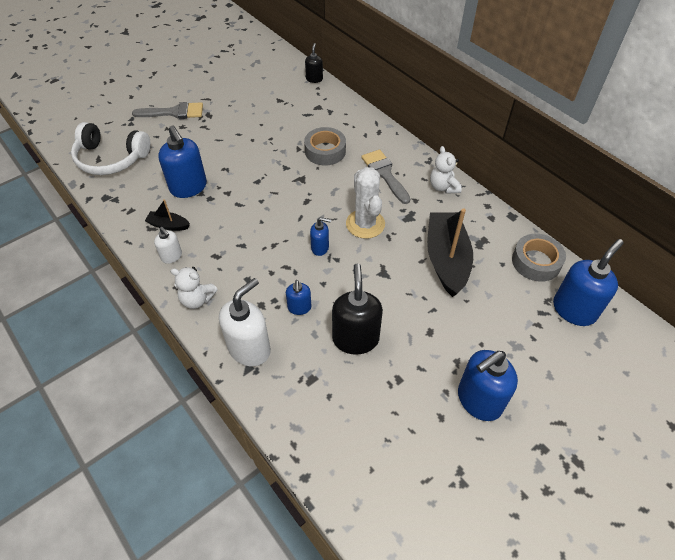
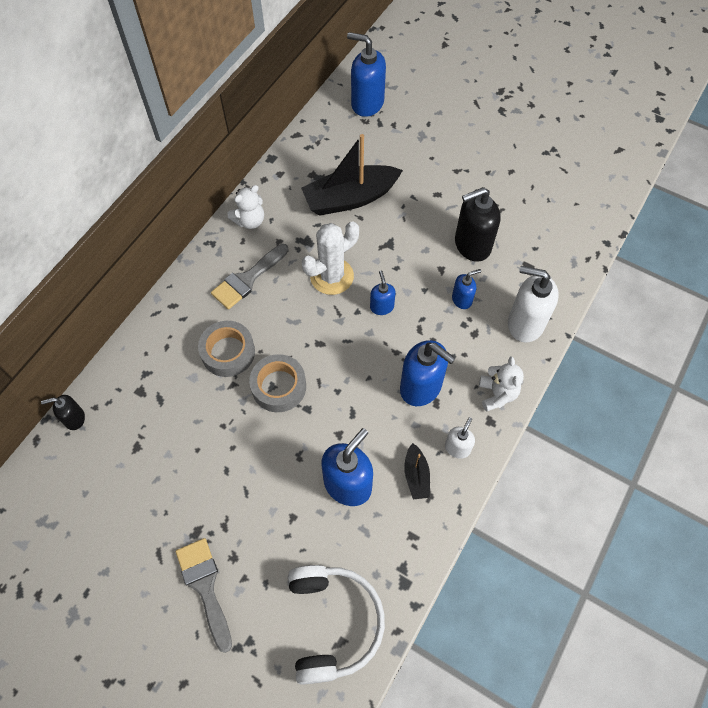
camera: 110 degrees left, 10 degrees up
(479, 400) = (484, 151): blue soap dispenser -> blue soap dispenser (421, 387)
(536, 262) = (324, 133): grey tape -> grey tape (279, 386)

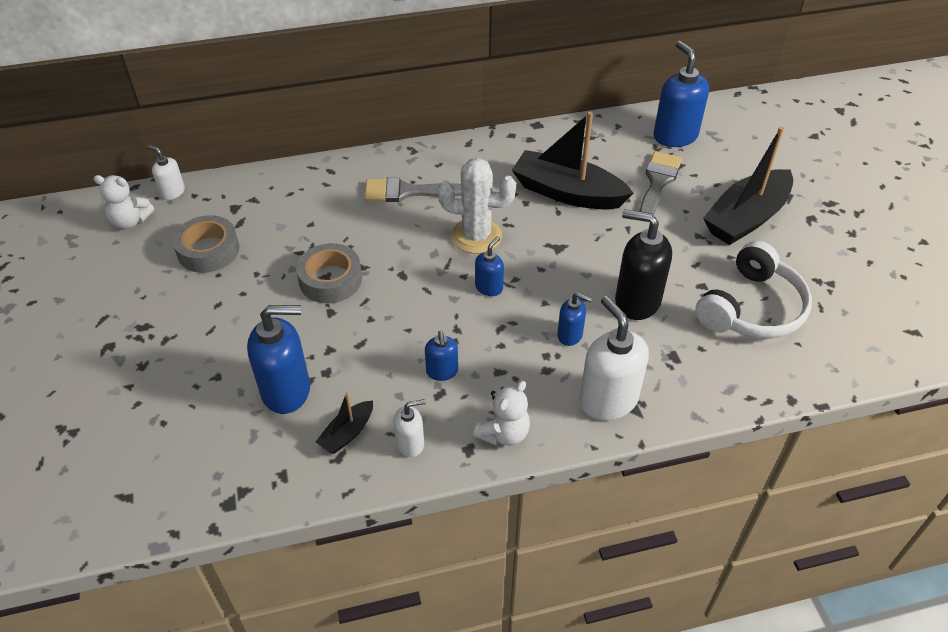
camera: 45 degrees right, 15 degrees down
(74, 418) = (172, 192): black soap dispenser -> white soap dispenser
(205, 586) = (98, 367): grey brush -> grey brush (658, 182)
(228, 352) = (326, 229): grey tape -> grey tape (208, 250)
(250, 221) = (462, 155): white teddy bear -> white teddy bear (130, 221)
(333, 623) = (140, 477): white headphones -> white headphones (752, 308)
(421, 387) = (442, 372): blue soap dispenser -> blue soap dispenser, size x0.53
(469, 137) = (746, 218): none -> black boat

